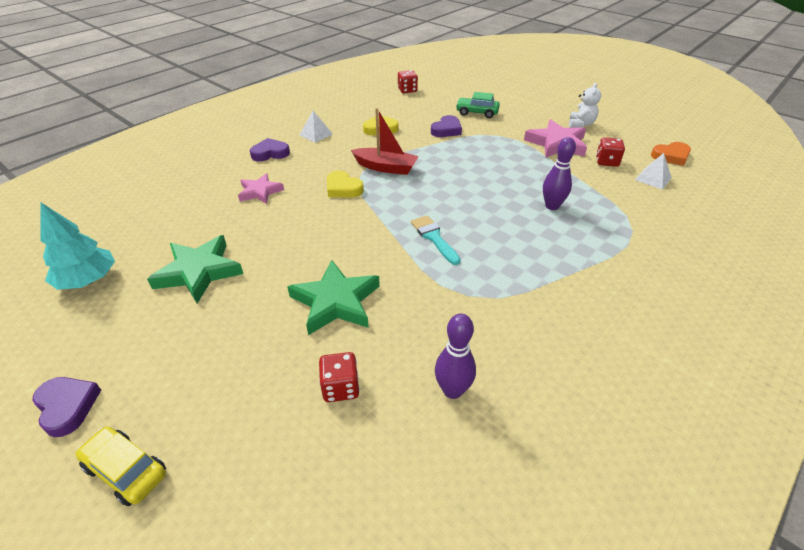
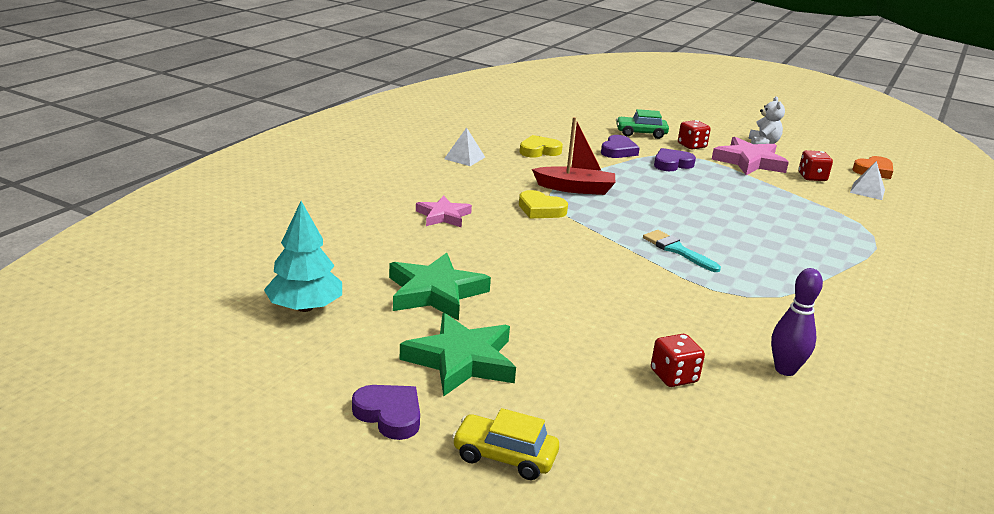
camera: 15 degrees left, 15 degrees down
(270, 153) = (423, 178): purple heart -> purple heart (672, 164)
(336, 301) = (613, 309): green star -> green star (461, 360)
(407, 90) = (541, 111): red dice -> red dice (691, 146)
(552, 206) = (781, 218): purple bowling pin -> none

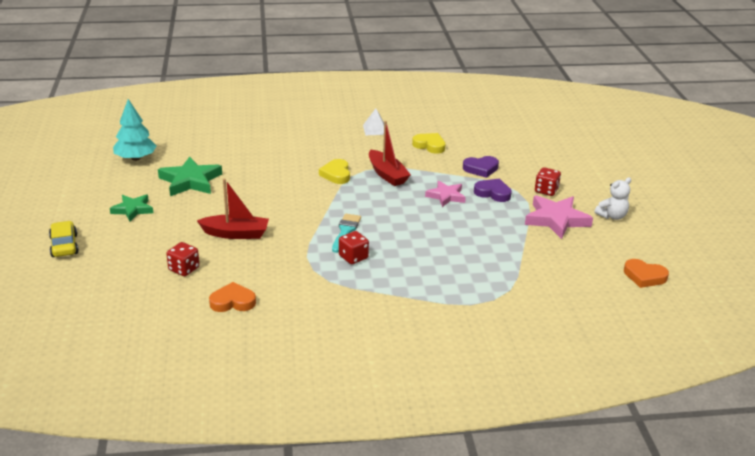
camera: 55 degrees right, 5 degrees up
(389, 415) = (69, 209): purple heart -> none
(443, 216) = (282, 152): pink star -> pink star (446, 196)
(461, 360) = (133, 209): green star -> green star, size x0.63
(616, 311) = (236, 234): none -> red boat
(640, 133) = (533, 167): green car -> none
(785, 370) = (233, 302): purple bowling pin -> orange heart
(812, 177) = (573, 252): red dice -> red dice (353, 257)
(867, 191) = (588, 281): white pyramid -> none

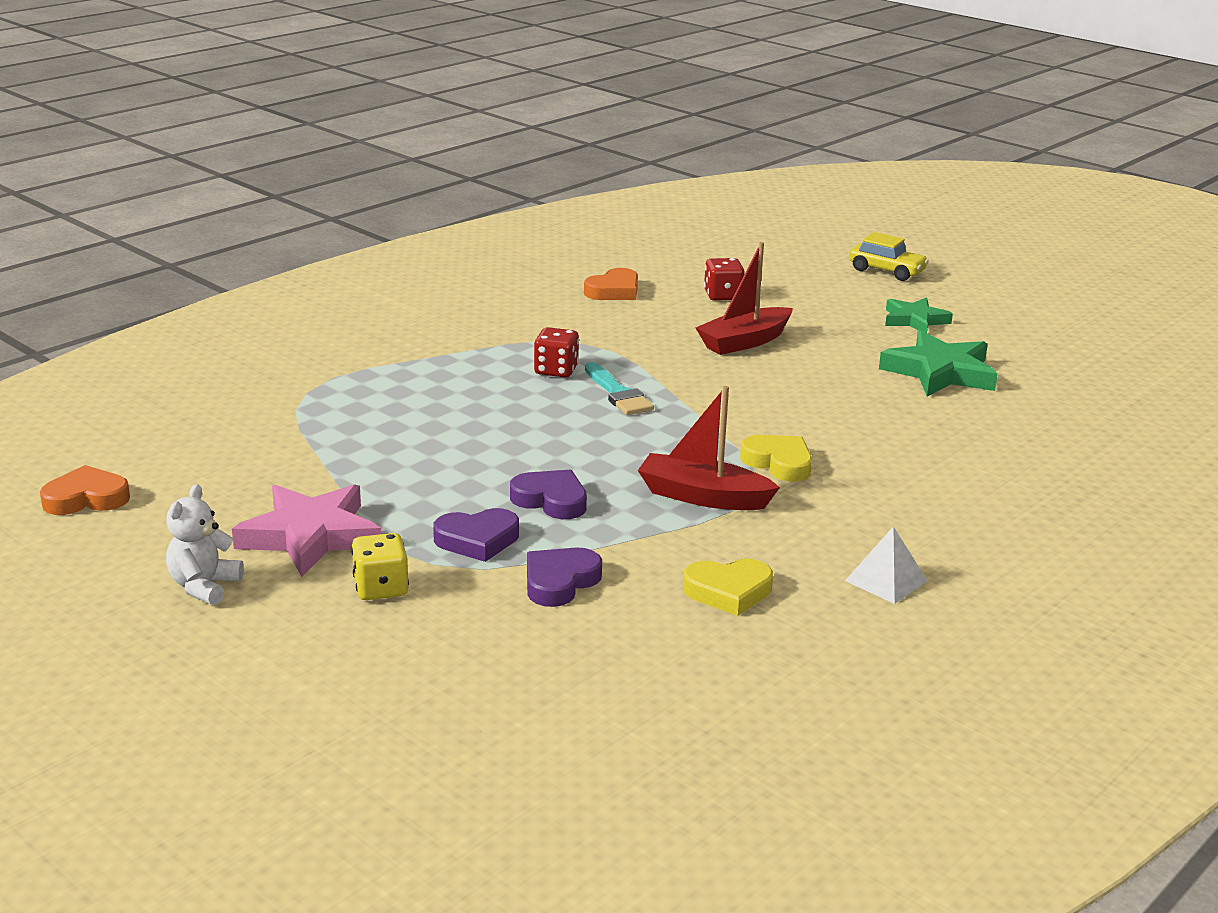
camera: 140 degrees right, 5 degrees down
(136, 158) = (1078, 370): turquoise tree -> none
(446, 196) = (551, 500): pink star -> purple heart
(546, 190) = (381, 588): red dice -> yellow dice

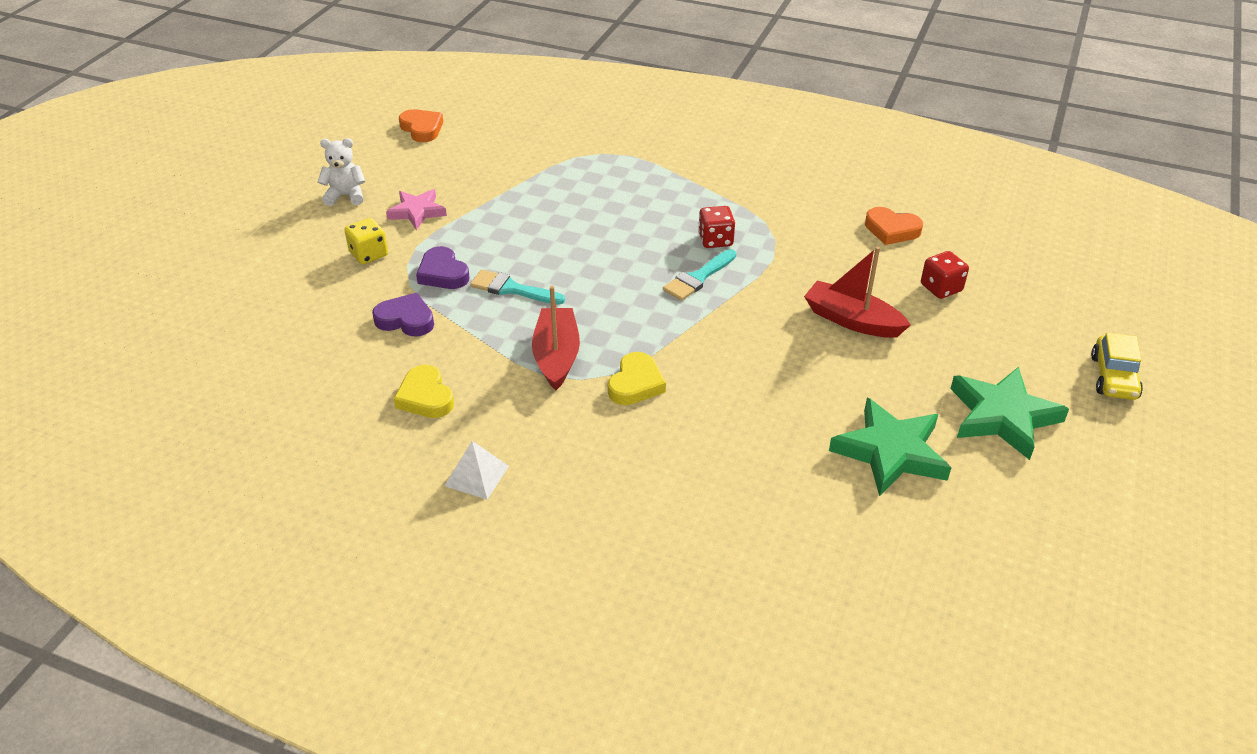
camera: 70 degrees right, 15 degrees up
(310, 536) = (417, 212): pink star -> pink star, size x0.63
(551, 500) = (512, 289): purple heart -> turquoise brush
(914, 320) = (1002, 416): green star -> green star, size x1.58

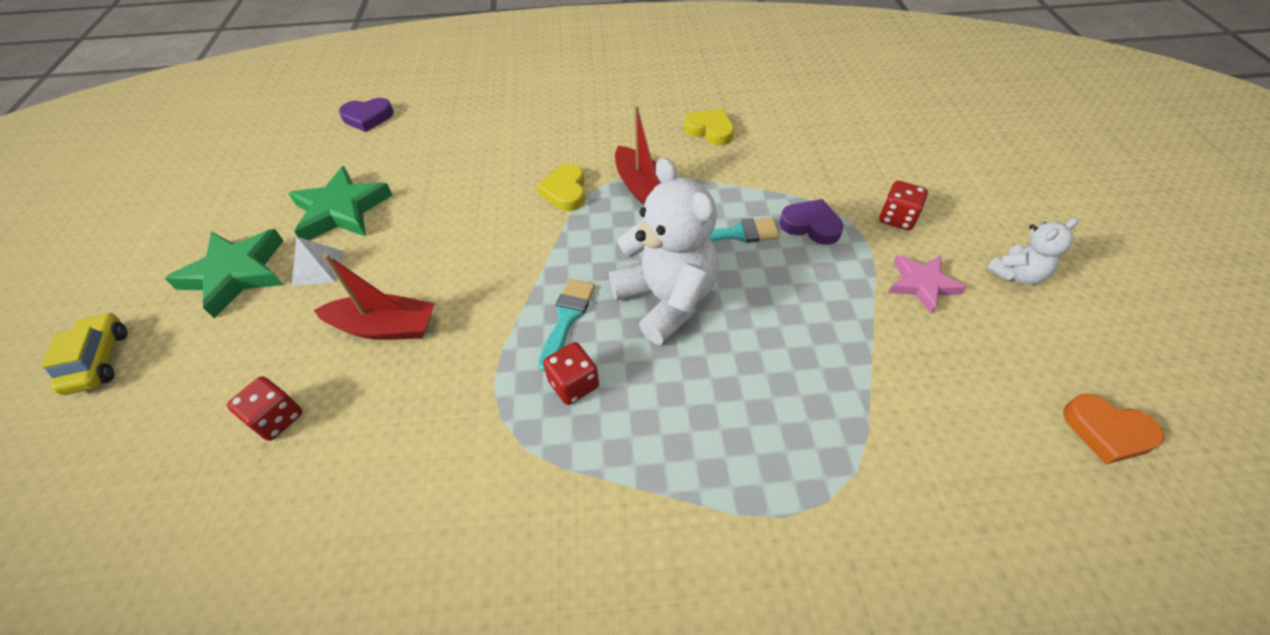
camera: 155 degrees right, 10 degrees up
(369, 254) = (897, 218): yellow dice -> red dice
(406, 320) = (789, 174): purple heart -> purple heart (368, 118)
(477, 475) = (631, 103): white pyramid -> white pyramid (318, 268)
(612, 264) = (666, 300): none -> white teddy bear
(891, 230) = (341, 511): orange heart -> none

